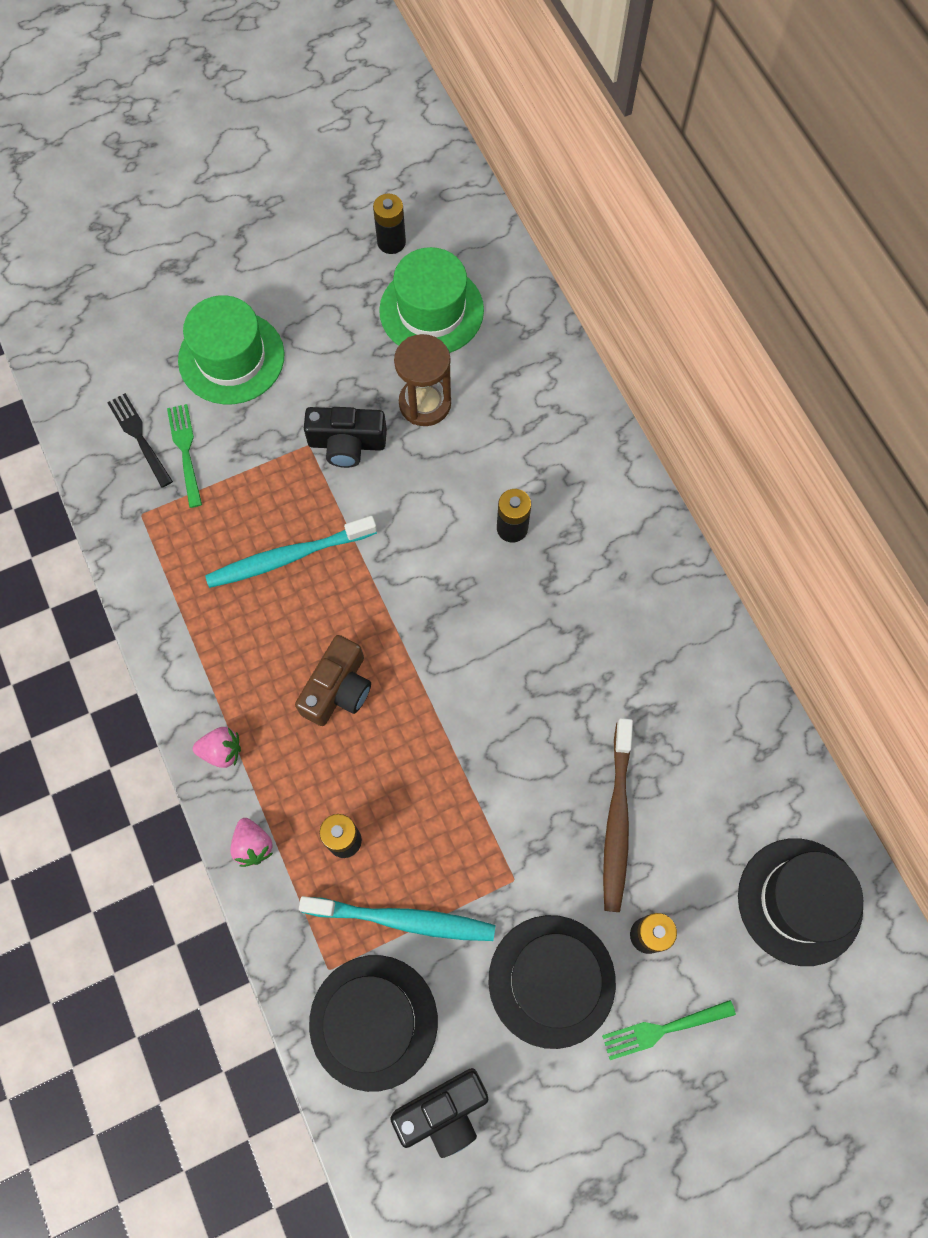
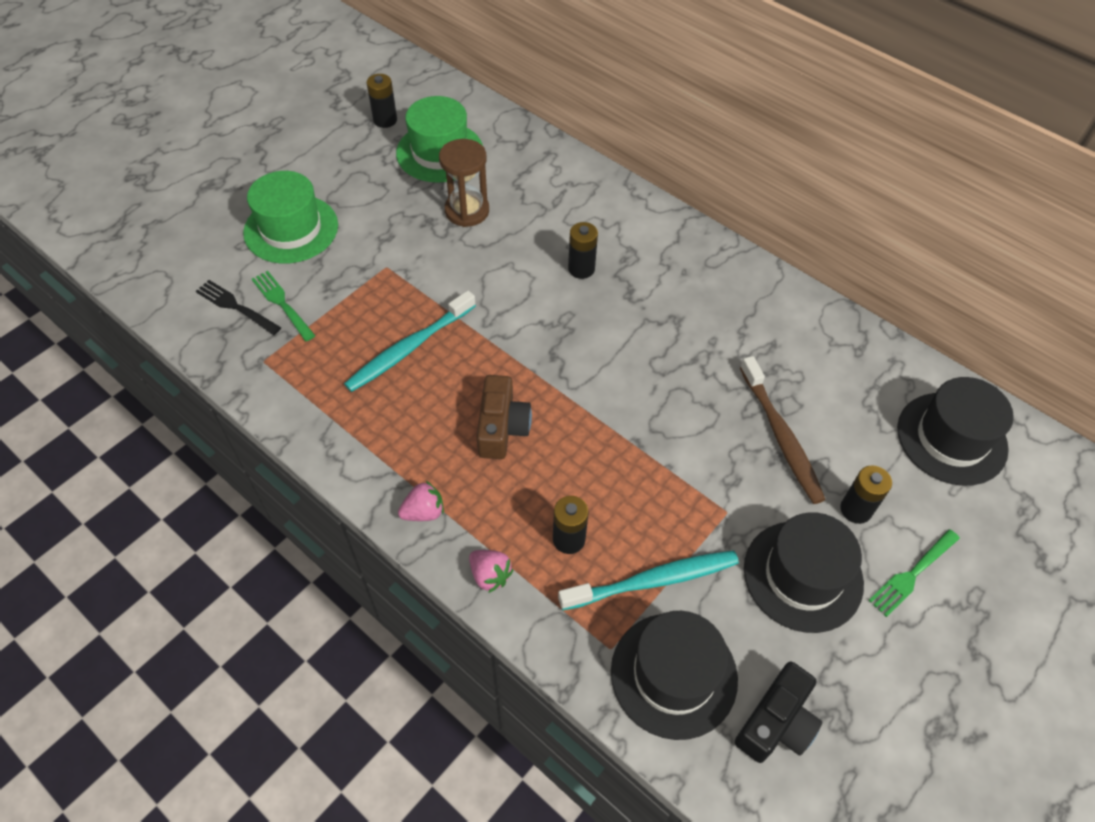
camera: 25 degrees left, 15 degrees down
(347, 443) = (418, 256): black camera -> none

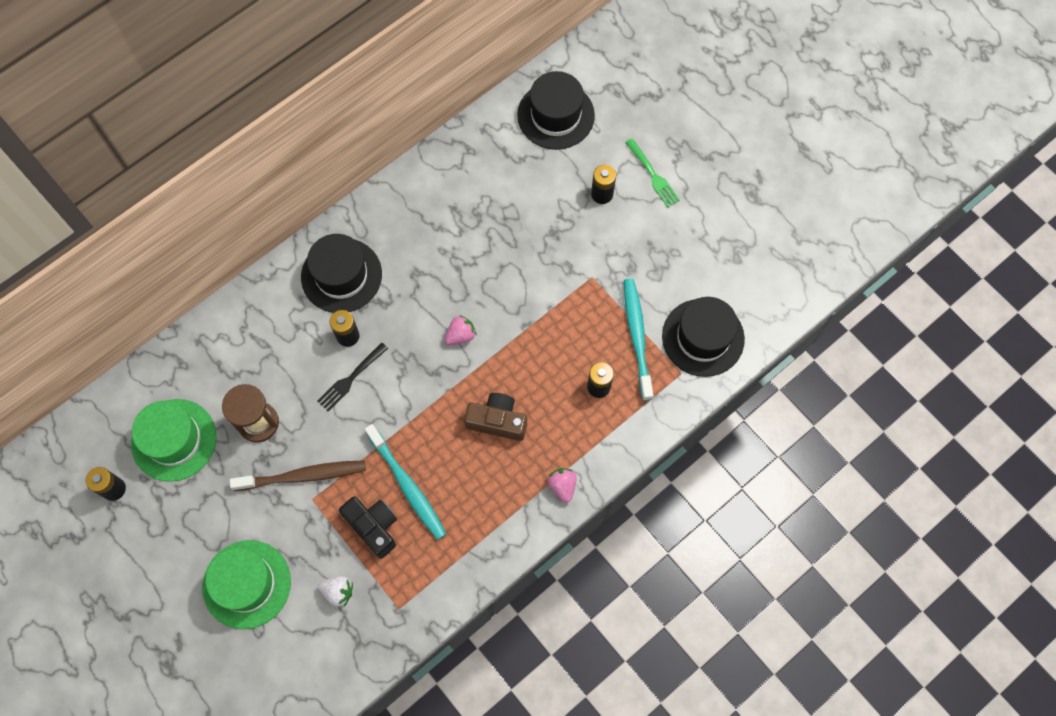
camera: 80 degrees left, 15 degrees up
(236, 307) = (333, 633): black fork -> black fork (351, 378)
(282, 304) = (338, 592): green fork -> white strawberry
(490, 575) = (619, 444): pink strawberry -> pink strawberry (460, 335)
(776, 722) = (739, 284): black camera -> black camera (373, 527)
(781, 436) = (536, 225): brown toothbrush -> brown toothbrush (302, 476)
(803, 575) = (645, 241): black hat -> black hat (341, 275)

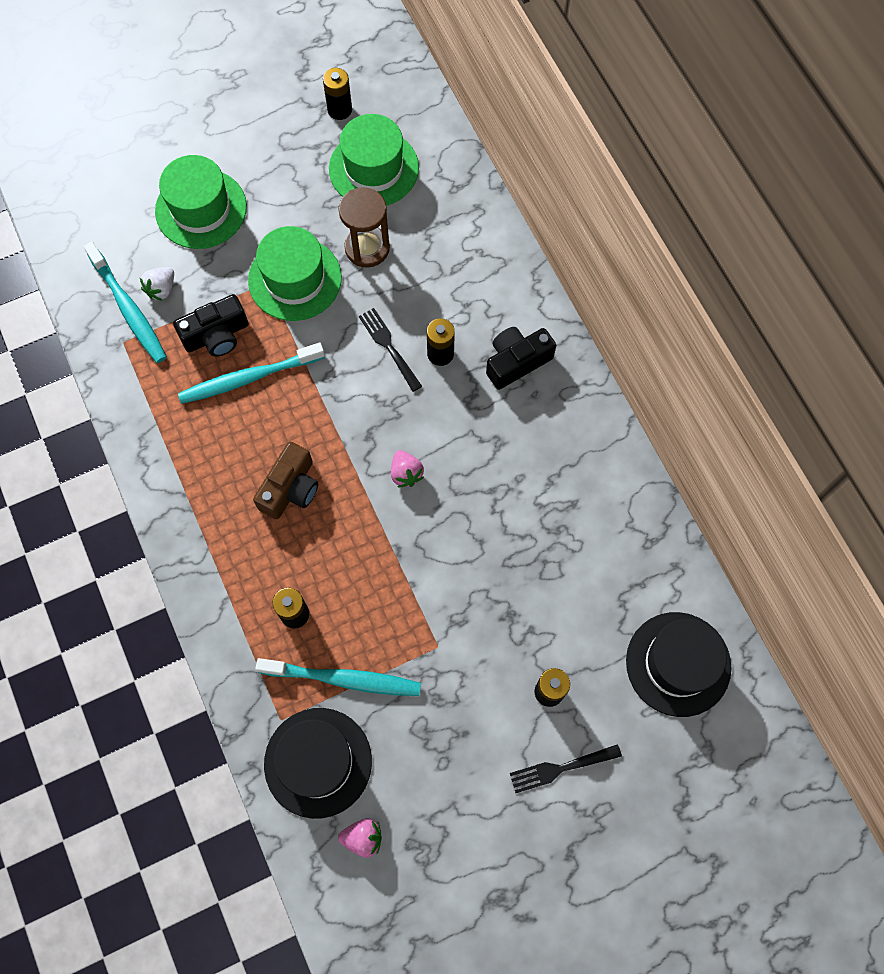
camera: 105 degrees right, 0 degrees up
(302, 476) = (295, 279): brown toothbrush -> green hat
(341, 275) = (516, 362): black hat -> black camera
(364, 615) = (128, 308): none -> turquoise toothbrush
(562, 486) = (191, 540): pink strawberry -> pink strawberry (363, 838)
(652, 175) = (561, 767): green fork -> black fork

